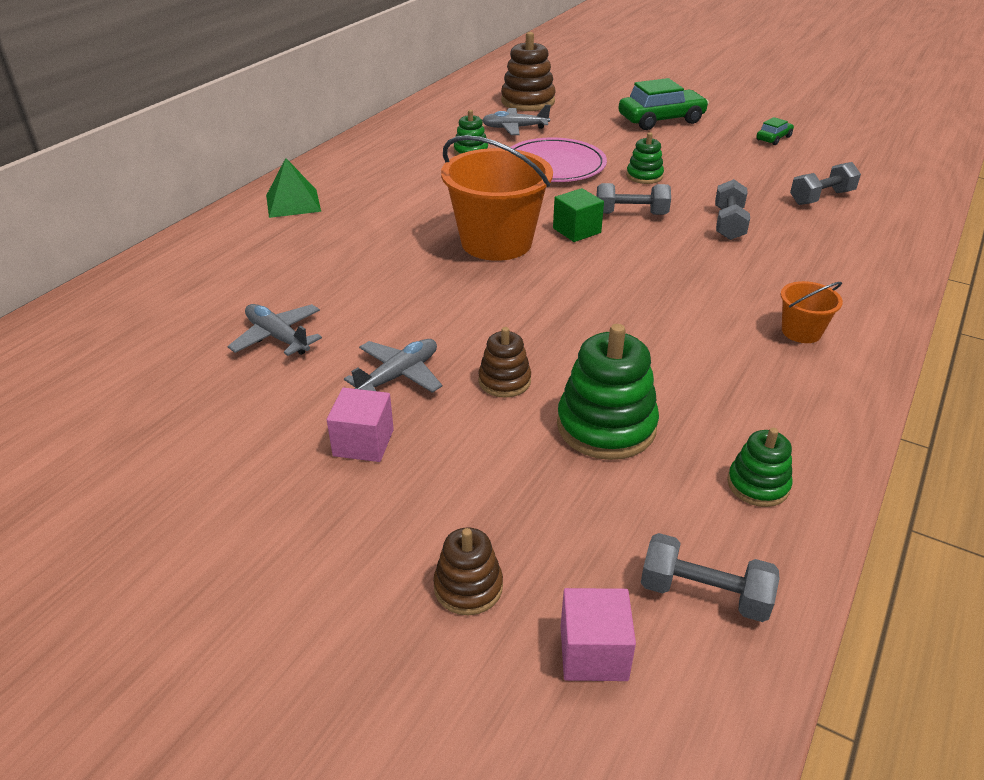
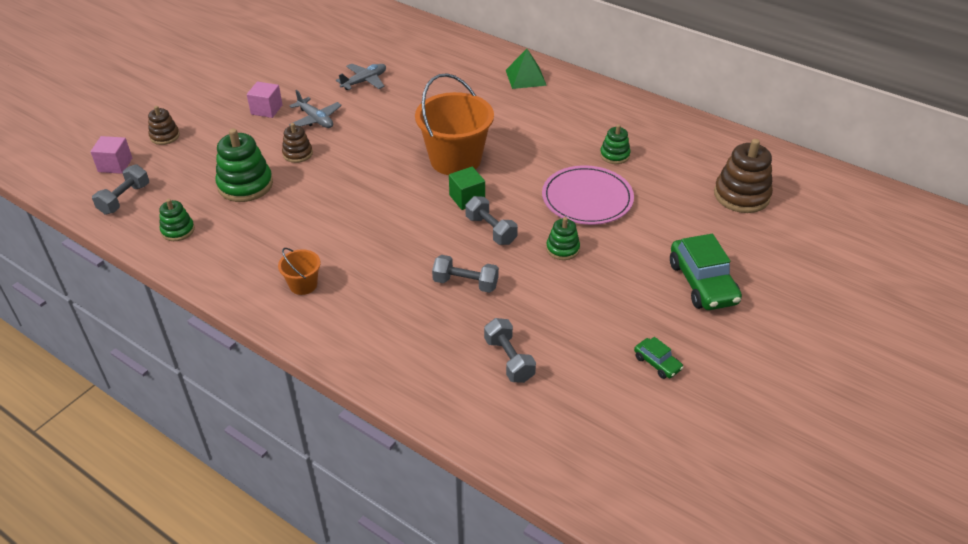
camera: 95 degrees right, 5 degrees up
(514, 128) = (670, 182): grey plane -> none
(631, 214) = (491, 230): grey dumbbell -> grey dumbbell turned 45 degrees counterclockwise

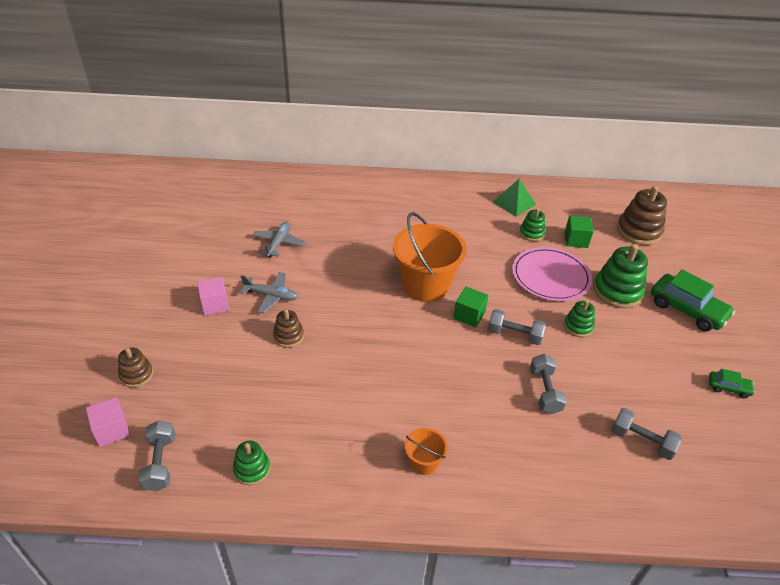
camera: 35 degrees left, 0 degrees up
(245, 185) = (271, 389): green stacking toy -> green stacking toy (617, 291)
(465, 283) = (545, 391): grey dumbbell -> grey dumbbell turned 75 degrees counterclockwise
(525, 77) = (405, 193): green pyramid -> green pyramid (514, 203)
(656, 178) = (576, 240): none -> green cube

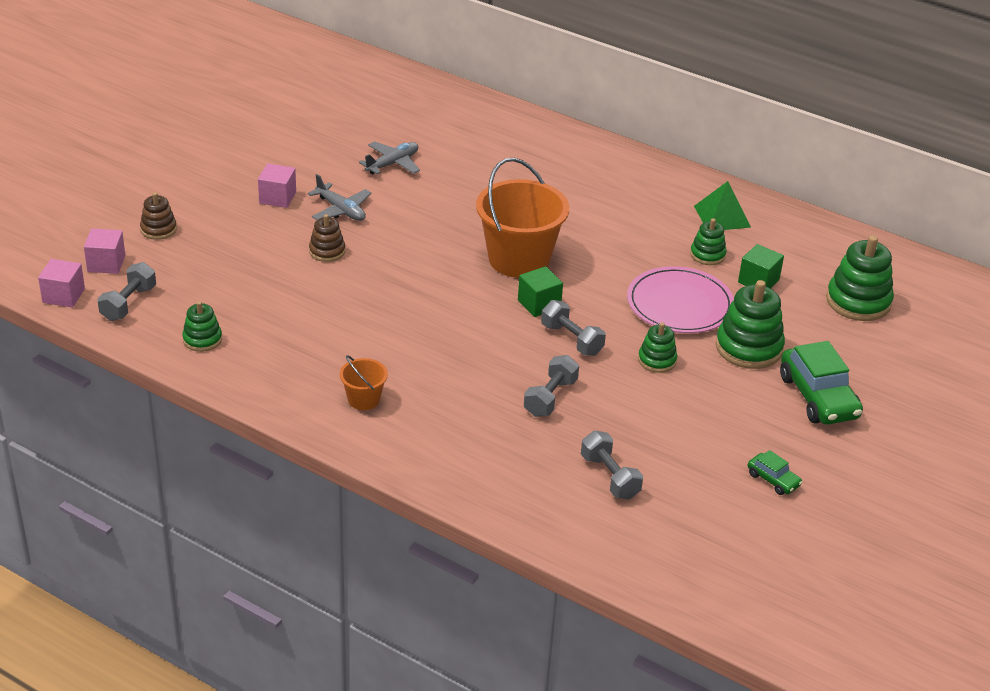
camera: 30 degrees right, 5 degrees down
(93, 484) = (63, 296): none -> pink cube
(638, 231) = (858, 301): brown stacking toy -> green stacking toy

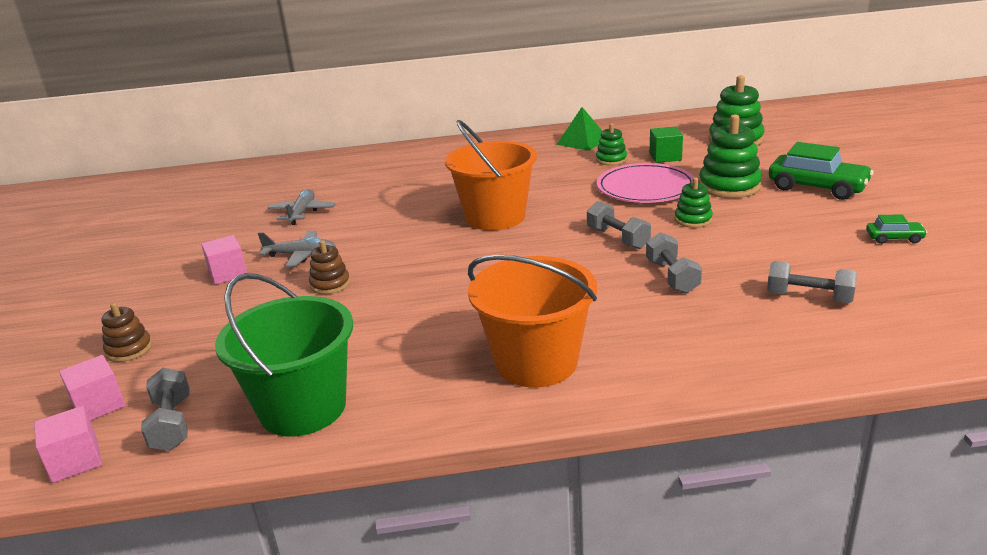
camera: 35 degrees left, 10 degrees down
(202, 339) = (303, 408): green stacking toy -> green bucket
(364, 399) = (536, 362): orange bucket -> orange bucket, size x2.15
(539, 304) = (556, 232): green cube -> none
(571, 340) = (618, 238): grey dumbbell -> grey dumbbell turned 45 degrees clockwise

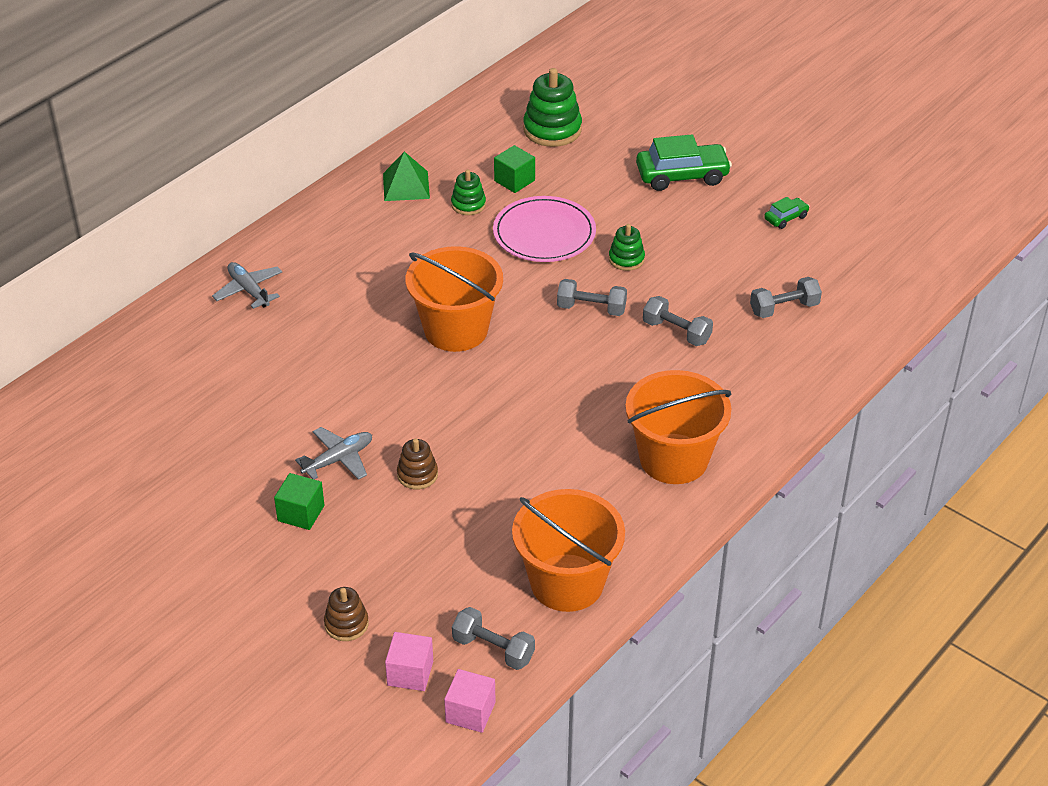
camera: 45 degrees left, 15 degrees up
(228, 273) = (301, 513): pink cube -> green cube
(302, 213) = (252, 411): grey plane -> grey plane (249, 290)
(303, 408) = (567, 583): green bucket -> orange bucket
(729, 186) = (612, 202): green stacking toy -> none

